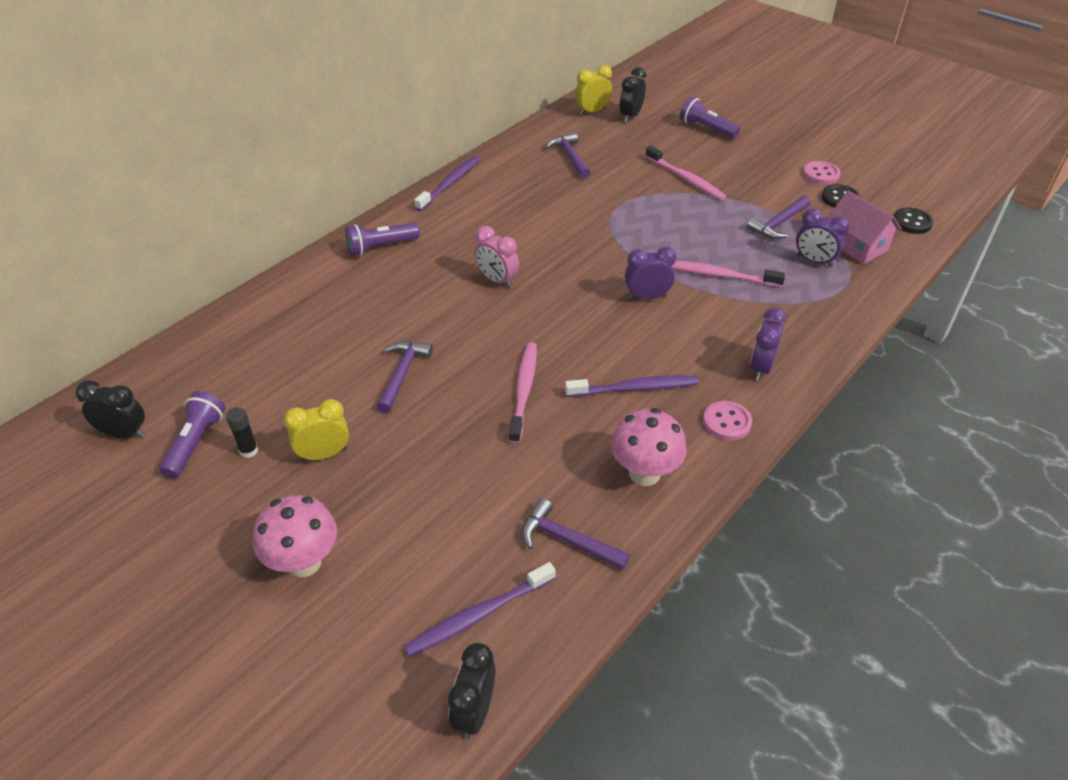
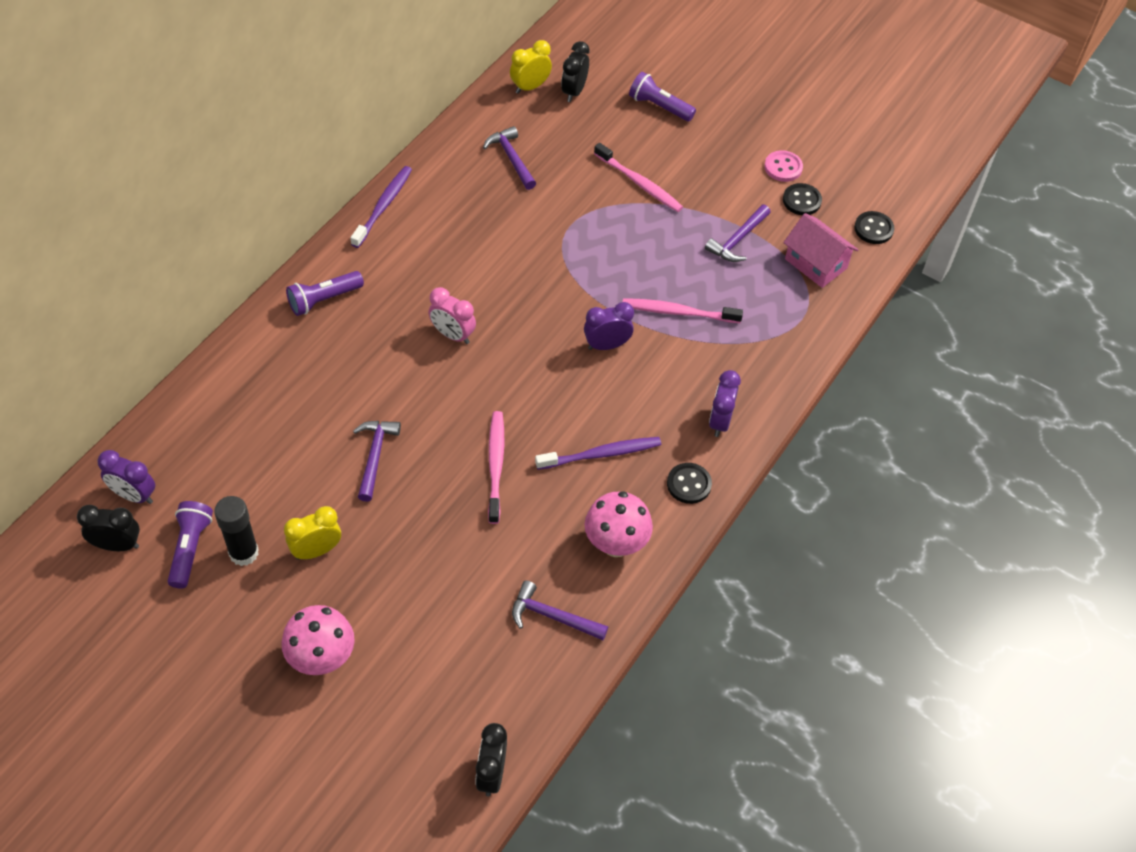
camera: 10 degrees left, 10 degrees up
(249, 451) = (244, 553): black glue stick -> black glue stick, size x1.69
(478, 615) = (483, 693): purple toothbrush -> none
(727, 422) = (689, 484): pink button -> black button
(814, 261) = (773, 287): purple clock -> purple clock (134, 495)

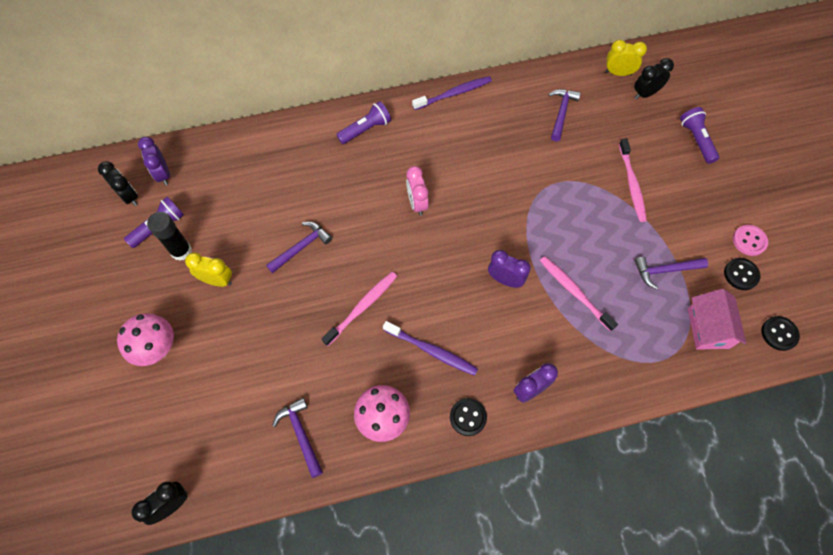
camera: 45 degrees right, 10 degrees up
(324, 300) = (365, 129): purple flashlight -> purple flashlight turned 135 degrees clockwise

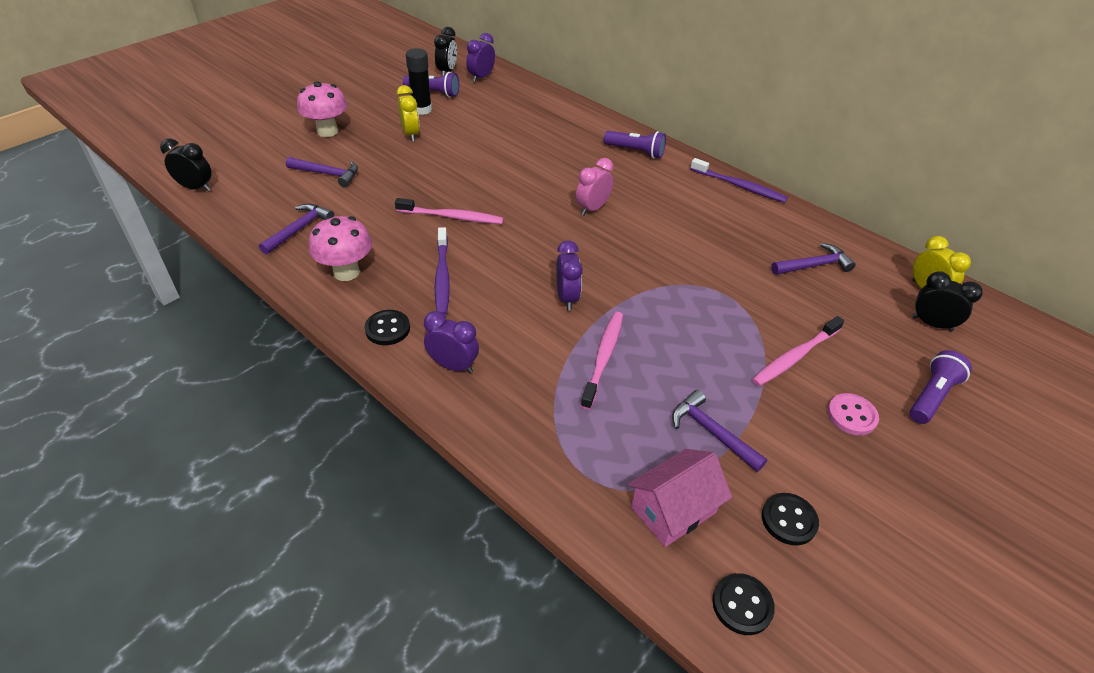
camera: 55 degrees right, 20 degrees down
(302, 247) = (481, 162): purple hammer -> purple hammer (328, 174)
(749, 241) = (850, 511): pink button -> pink button (851, 415)

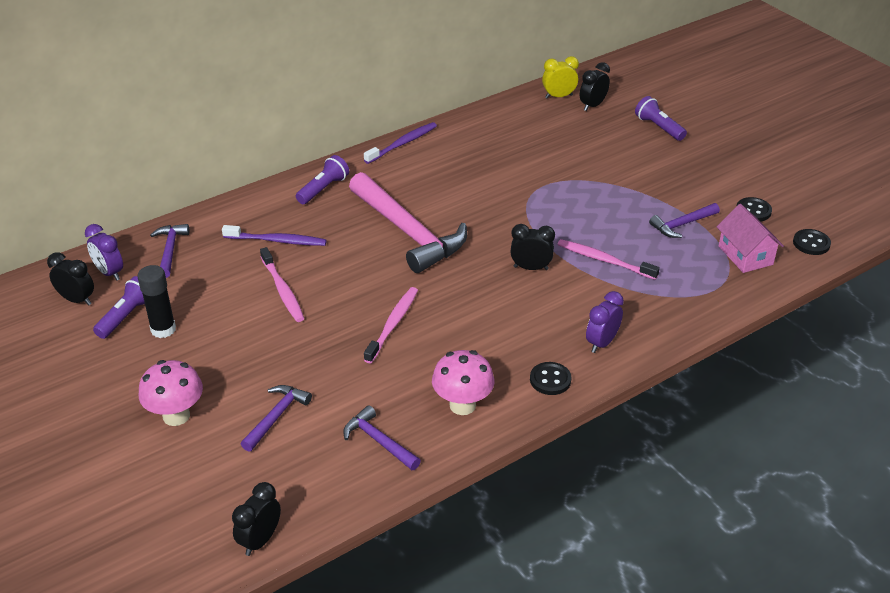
camera: 75 degrees left, 5 degrees down
(411, 134) = (218, 343): yellow clock -> none
(442, 277) = (485, 339): purple toothbrush -> purple toothbrush (277, 241)
(567, 298) = (531, 268): purple clock -> black clock
(592, 208) = (408, 232): pink clock -> pink hammer
(794, 357) = (616, 171): pink toothbrush -> pink toothbrush (282, 290)
(814, 265) = (519, 135): purple hammer -> purple hammer (170, 250)
(851, 415) = (672, 163): pink button -> none

